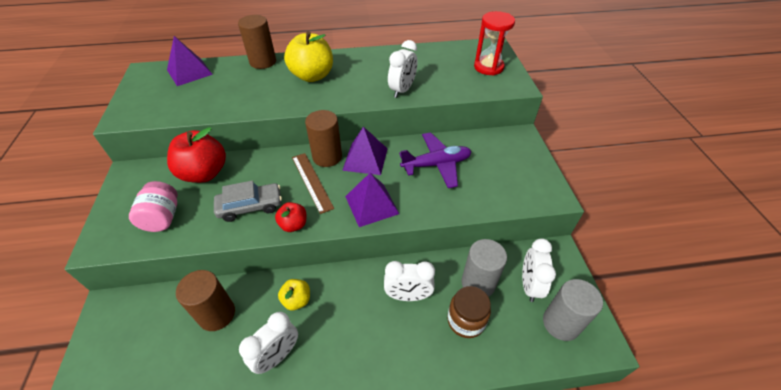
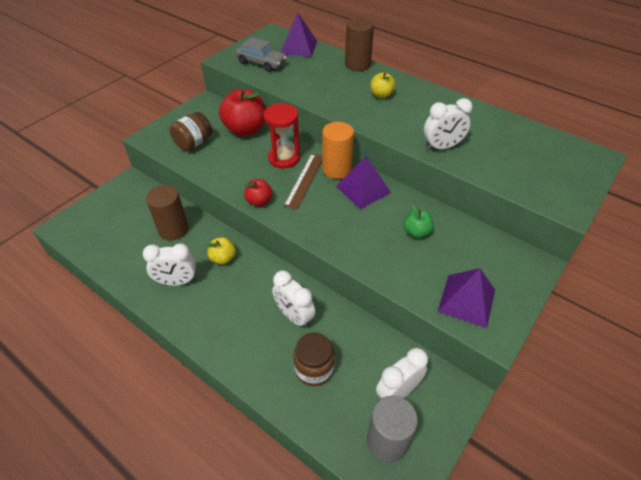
camera: 45 degrees right, 0 degrees up
(162, 218) = (193, 143): pink jar -> brown jar
(250, 206) = (247, 170): grey car -> grey car (261, 63)
(312, 76) = (381, 95): yellow apple -> yellow apple, size x0.52
(327, 157) = (336, 169): brown cylinder -> orange cylinder
(371, 205) = (326, 225): purple pyramid -> purple pyramid (466, 300)
(436, 165) = (416, 232): purple plane -> green apple
(478, 283) = (356, 353): grey cylinder -> none
(488, 67) = (560, 173): red hourglass -> red hourglass (284, 158)

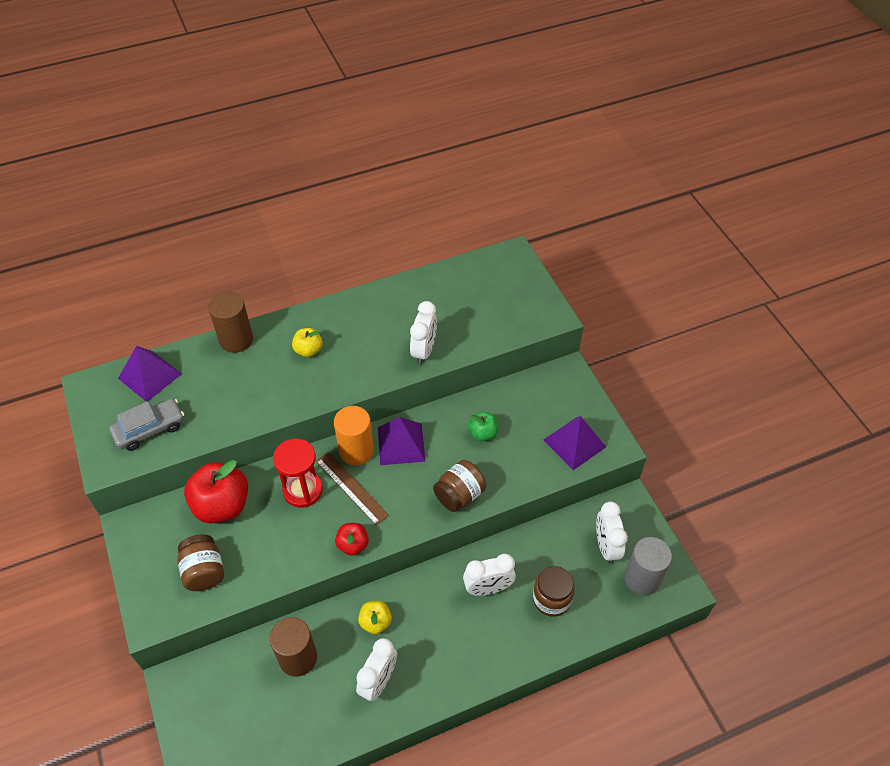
camera: 60 degrees left, 5 degrees up
(347, 242) = (459, 495): none -> brown jar

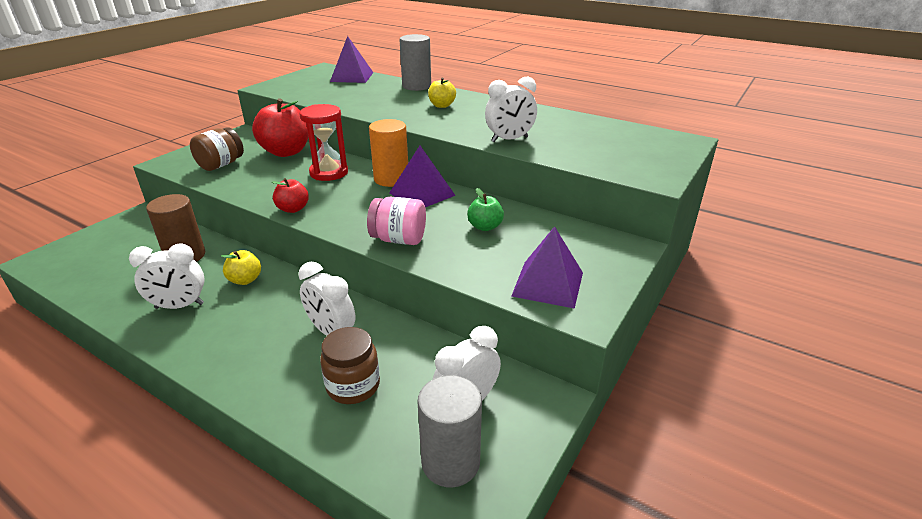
camera: 55 degrees right, 20 degrees down
(150, 429) = (307, 88): grey car -> none
(236, 340) = (416, 86): brown cylinder -> grey cylinder
(351, 487) = (352, 189): brown ruler -> none
(459, 495) = (399, 239): brown jar -> pink jar

